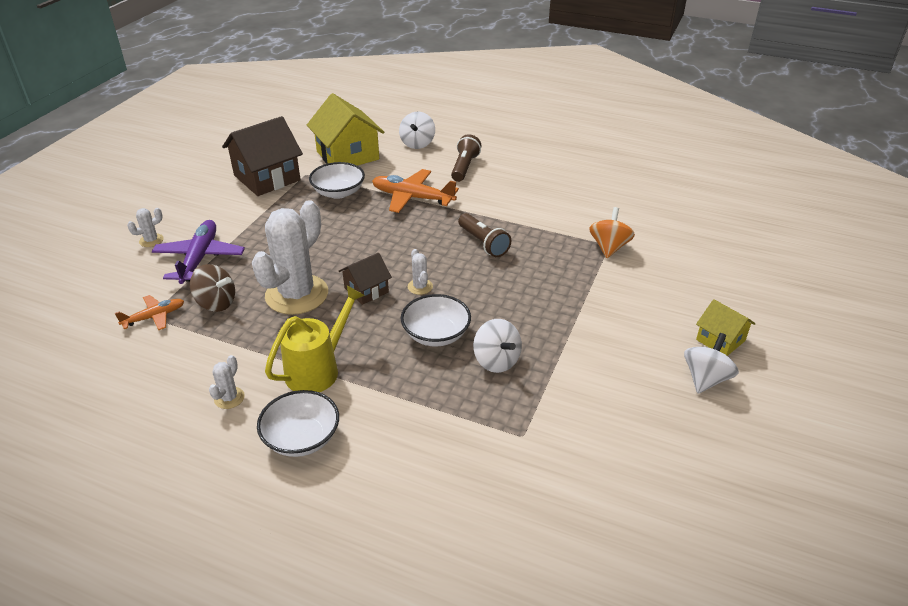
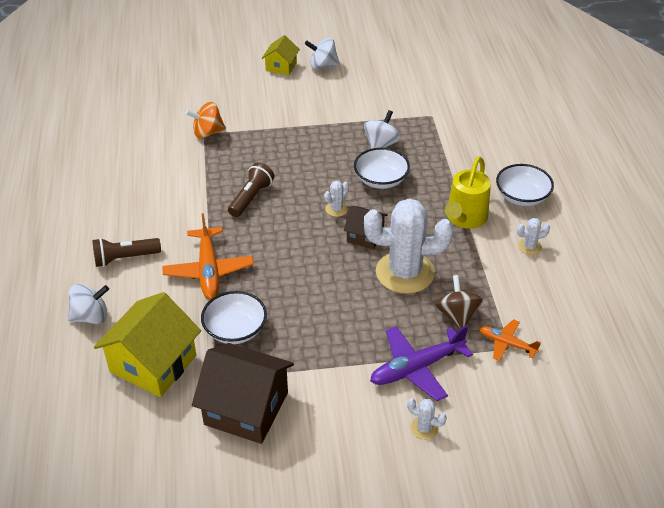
camera: 120 degrees left, 5 degrees up
(318, 369) = (464, 219): yellow watering can -> yellow watering can turned 75 degrees counterclockwise

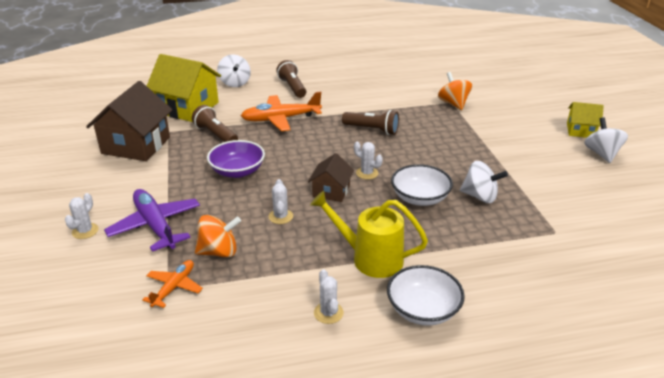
camera: 85 degrees right, 10 degrees down
(235, 330) = (216, 135): white bowl -> brown flashlight
(320, 306) = (237, 171): none -> purple bowl
(405, 272) = (280, 216): white cactus -> white cactus, size x0.41
(457, 315) = (219, 251): brown spinning top -> orange spinning top

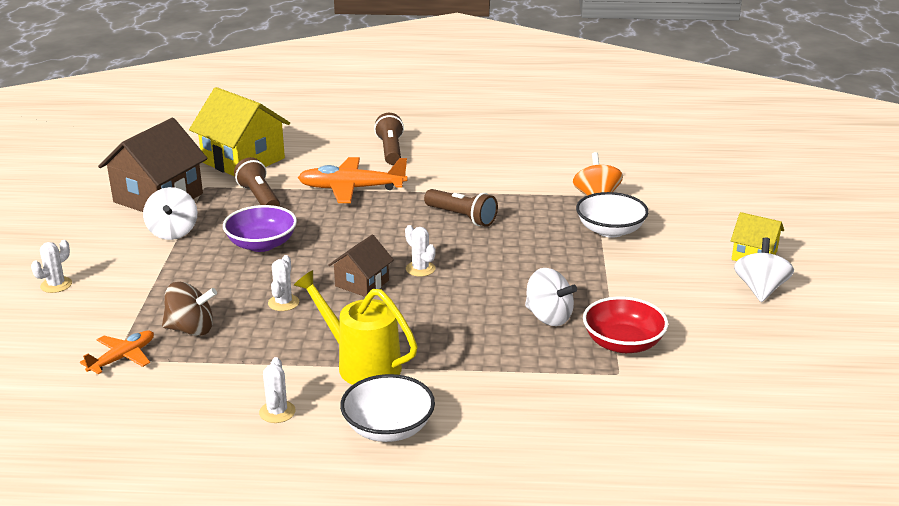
camera: 15 degrees right, 5 degrees down
(155, 226) = (135, 291): purple plane -> none
(219, 251) = (191, 329): orange spinning top -> brown spinning top
(235, 83) = (319, 136): white spinning top -> white spinning top (173, 232)
(420, 198) = (468, 307): white bowl -> white bowl (610, 230)
(543, 208) = (623, 343): none -> red bowl

